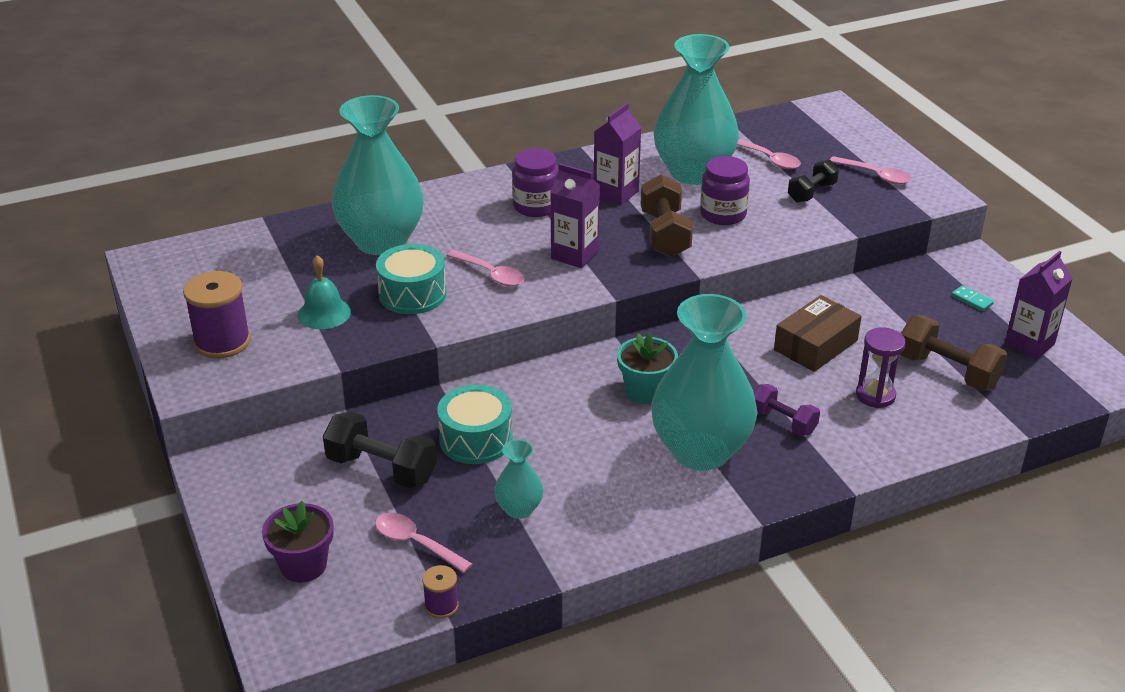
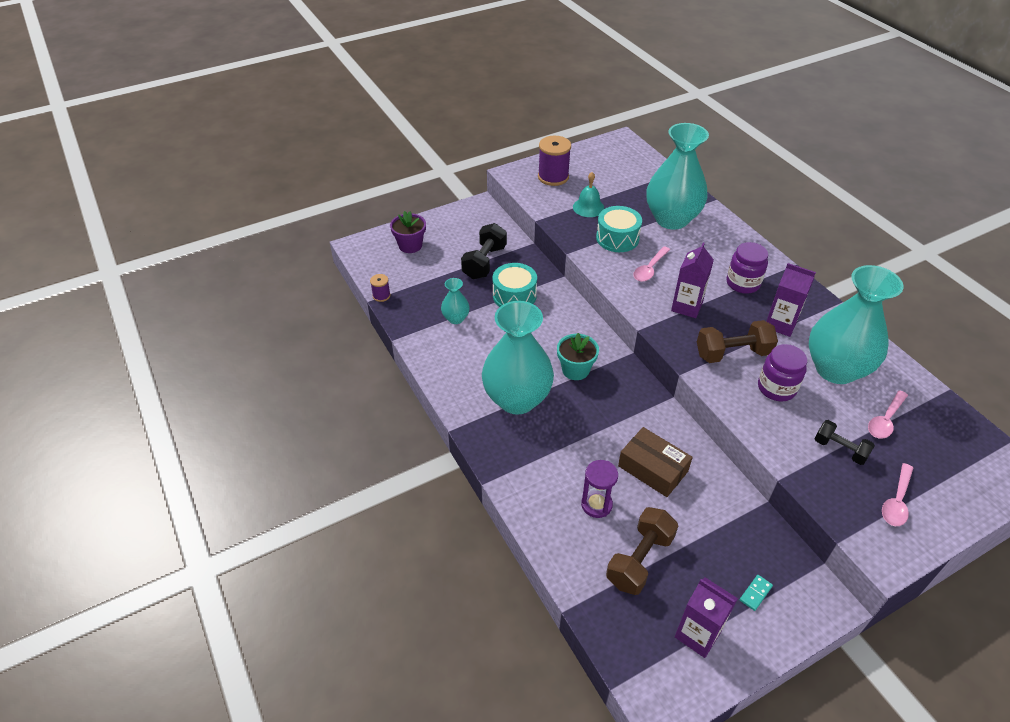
camera: 85 degrees right, 10 degrees up
(416, 543) = (427, 281): pink spoon -> none
(783, 422) = (554, 445): purple dumbbell -> none

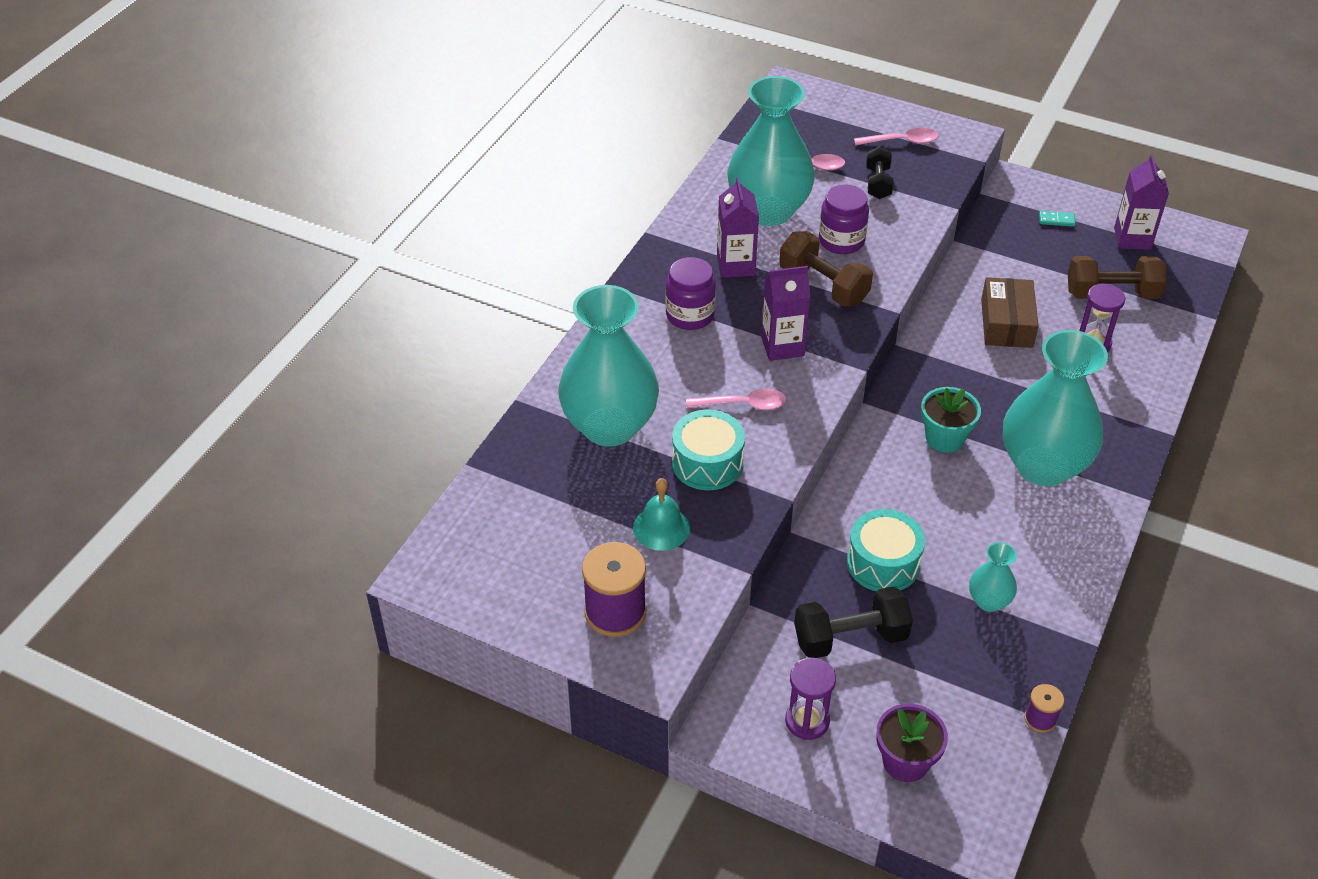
camera: 125 degrees left, 0 degrees up
(458, 229) = (807, 721): none -> purple hourglass

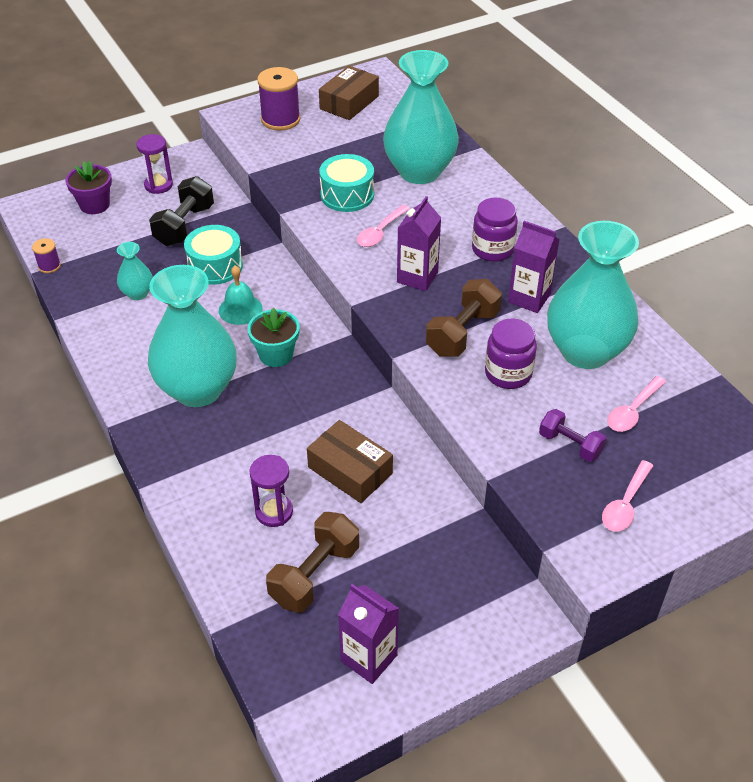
camera: 125 degrees right, 0 degrees up
(518, 565) = (349, 102): none -> brown box
(661, 528) = (318, 157): turquoise bell -> turquoise bell (240, 309)
(823, 285) = (462, 333): brown dumbbell -> brown dumbbell turned 45 degrees counterclockwise
(878, 183) = (570, 445): black dumbbell -> purple dumbbell
(1056, 220) = (447, 612): turquoise domino -> none

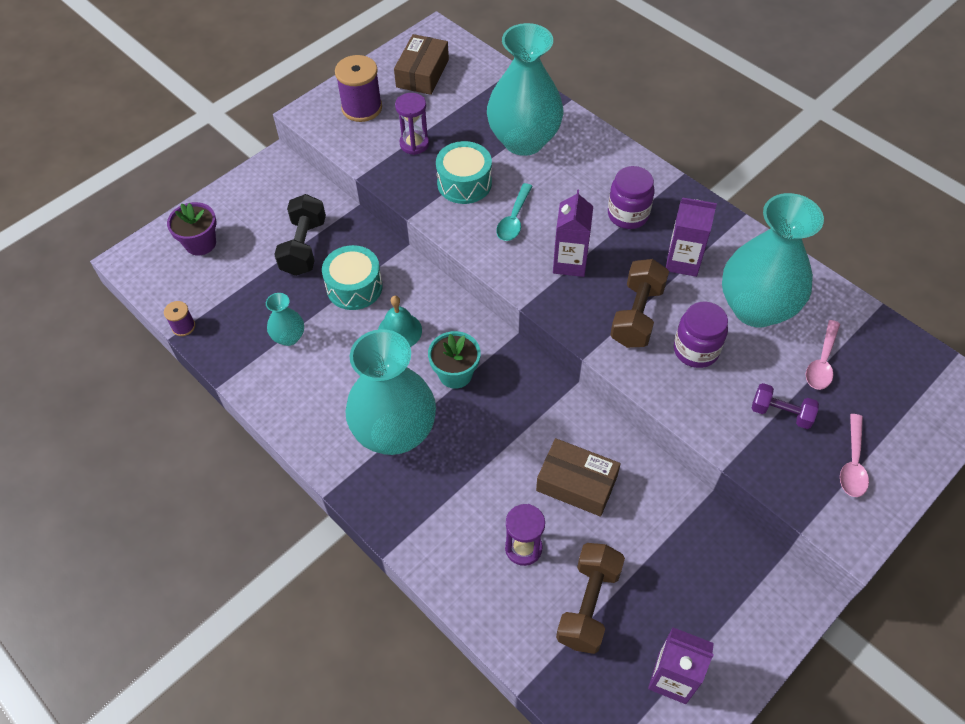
camera: 15 degrees left, 10 degrees up
(158, 185) = (257, 205): purple hourglass -> purple hourglass (414, 144)
(380, 232) = (514, 219): pink spoon -> turquoise spoon

